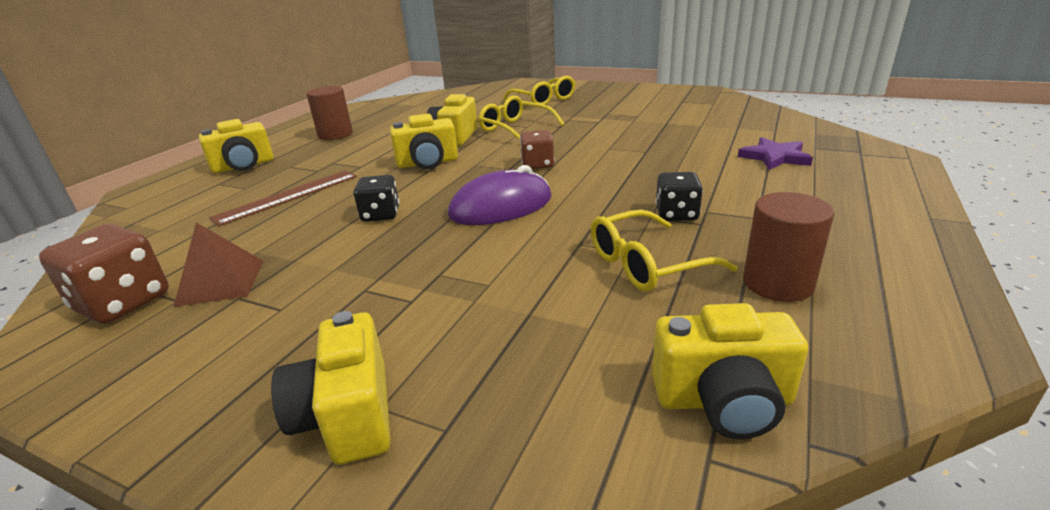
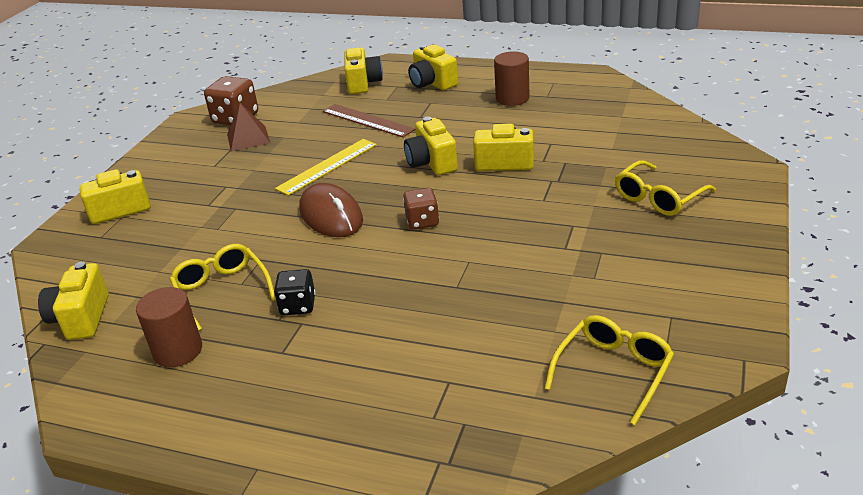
camera: 85 degrees right, 5 degrees up
(174, 203) = (363, 83): none -> yellow camera
(380, 215) = (327, 166): black dice -> yellow ruler
(501, 207) = (331, 215): purple mouse -> brown mouse
(515, 128) = (534, 194): yellow glasses -> yellow glasses (613, 371)
(775, 157) = (431, 382): purple star -> none

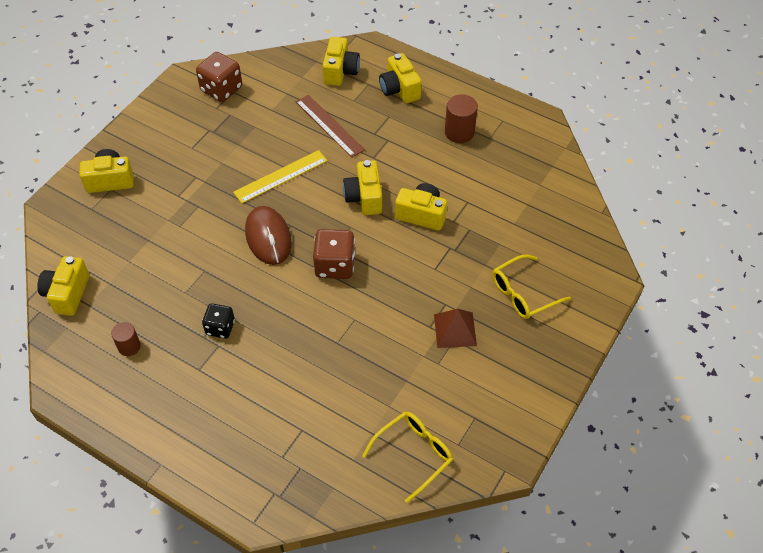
camera: 10 degrees right, 20 degrees up
(178, 351) = (129, 346): brown cylinder -> brown cylinder, size x0.65
(222, 291) = (170, 296): yellow glasses -> none
(248, 138) = (226, 120): brown pyramid -> brown pyramid (455, 330)
(422, 221) = (335, 265): brown dice -> brown dice, size x1.56

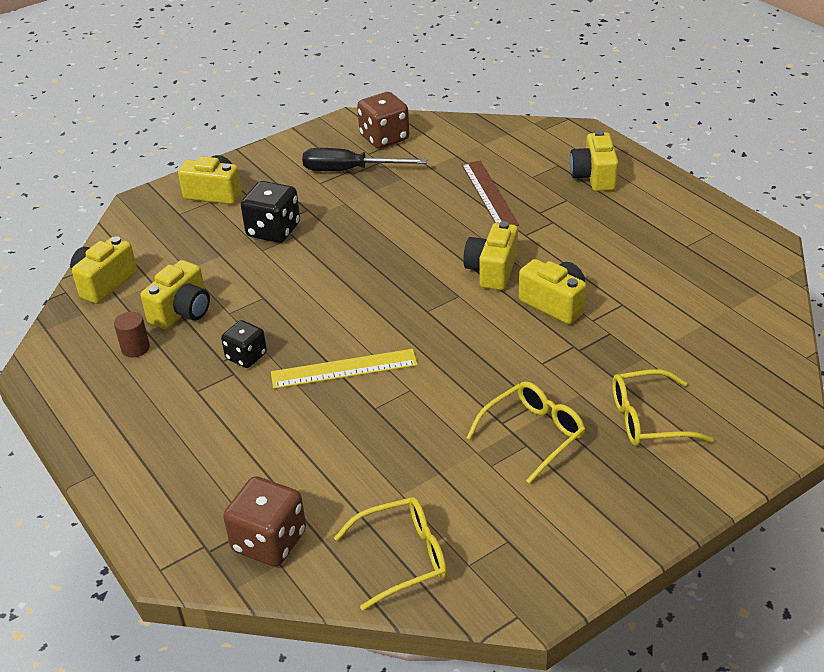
camera: 25 degrees right, 15 degrees down
(179, 205) = (273, 230): none -> black dice
(209, 129) = (349, 170): none -> black screwdriver
(268, 237) = (354, 283): brown mouse -> none
(280, 176) = (403, 229): yellow ruler -> yellow ruler (344, 369)
(335, 265) = (417, 329): brown dice -> brown dice (269, 541)
(340, 71) = (531, 147): yellow camera -> yellow camera (182, 312)
(455, 330) = (533, 434): brown pyramid -> yellow glasses
(459, 132) = (648, 232): brown cylinder -> none

